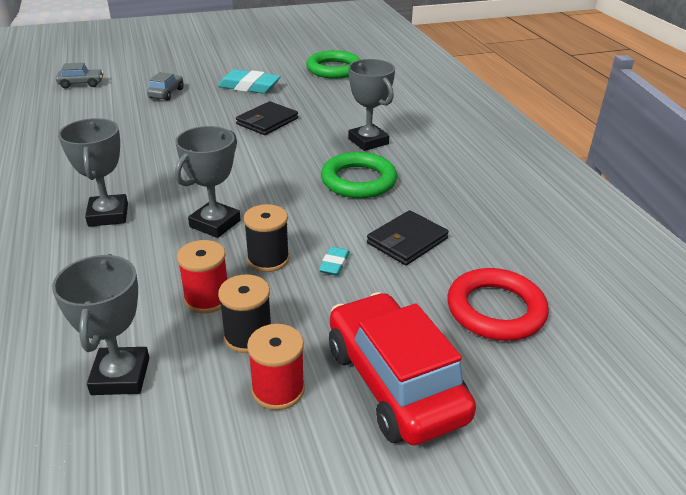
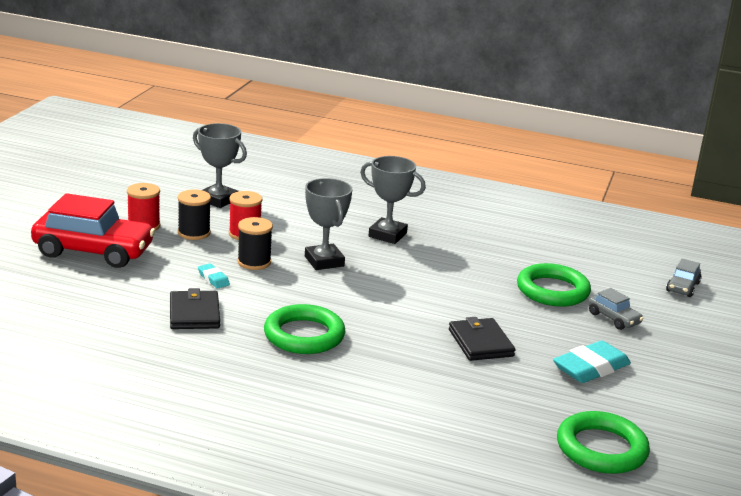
camera: 125 degrees right, 10 degrees down
(145, 119) = (552, 291): none -> green ring
(368, 141) = (369, 374): grey trophy -> none
(495, 310) = (81, 305): red ring -> none

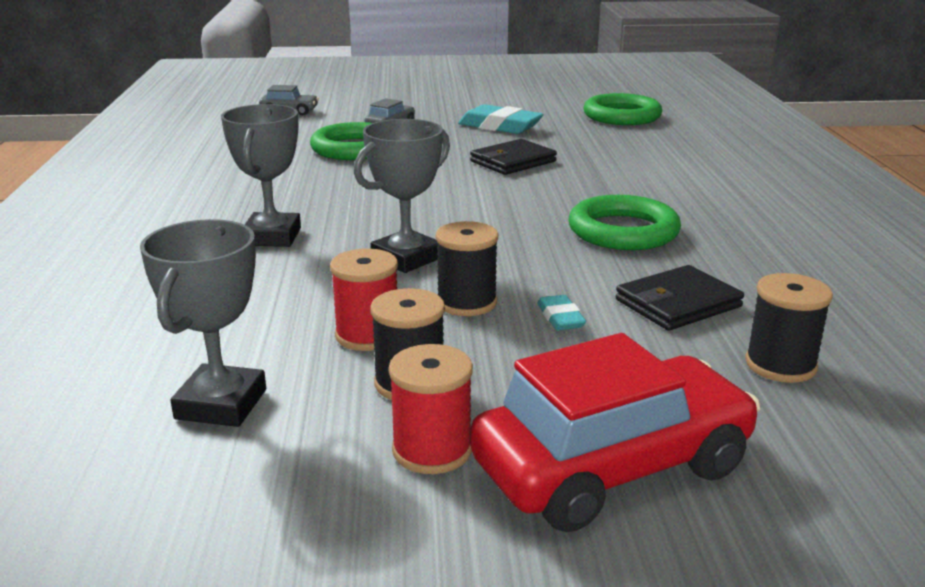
camera: 110 degrees left, 0 degrees up
(93, 251) = (612, 467): red car -> red car turned 75 degrees clockwise
(110, 313) = (780, 365): none -> black spool
(213, 279) = (560, 318): turquoise eraser -> turquoise eraser turned 45 degrees counterclockwise

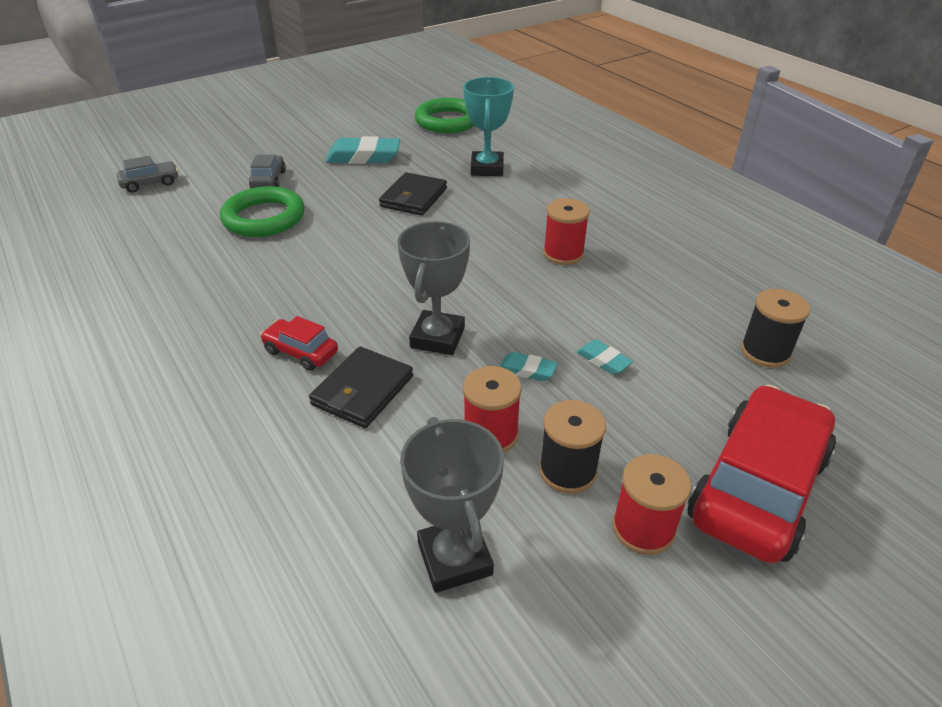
camera: 30 degrees left, 15 degrees up
(272, 237) = (301, 352): grey trophy -> red car
(466, 302) = (527, 370): black spool -> turquoise eraser
(620, 155) = (487, 168): none -> turquoise trophy
(623, 231) = (563, 254): green ring -> red spool
(678, 303) = (661, 316): black wallet -> black wallet (363, 390)

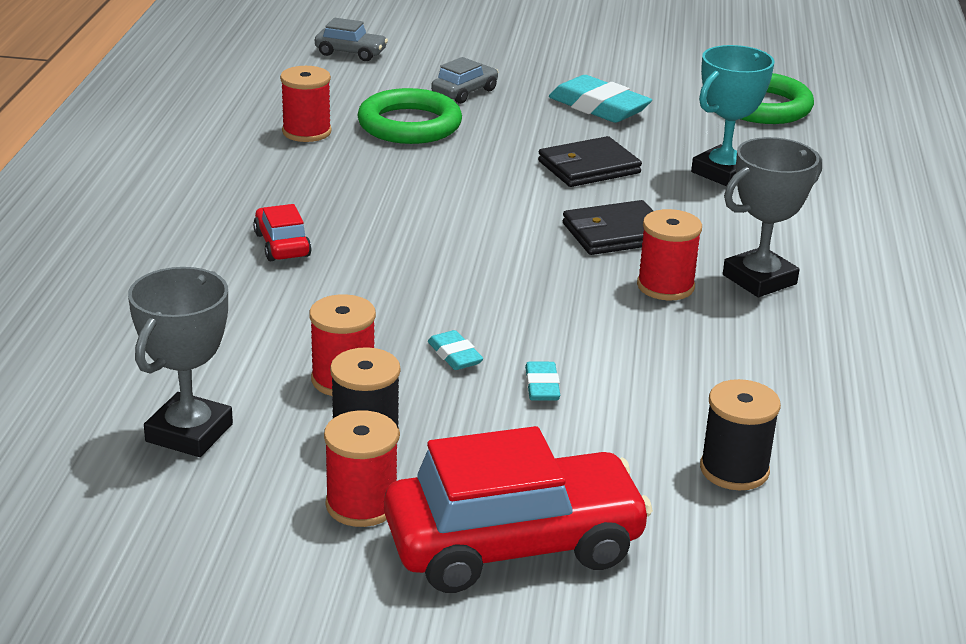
camera: 40 degrees right, 10 degrees down
(198, 255) = (306, 132): none -> red spool
(363, 390) = (289, 296): black wallet -> black wallet (616, 233)
(437, 338) = (414, 292): grey trophy -> grey trophy (759, 279)

